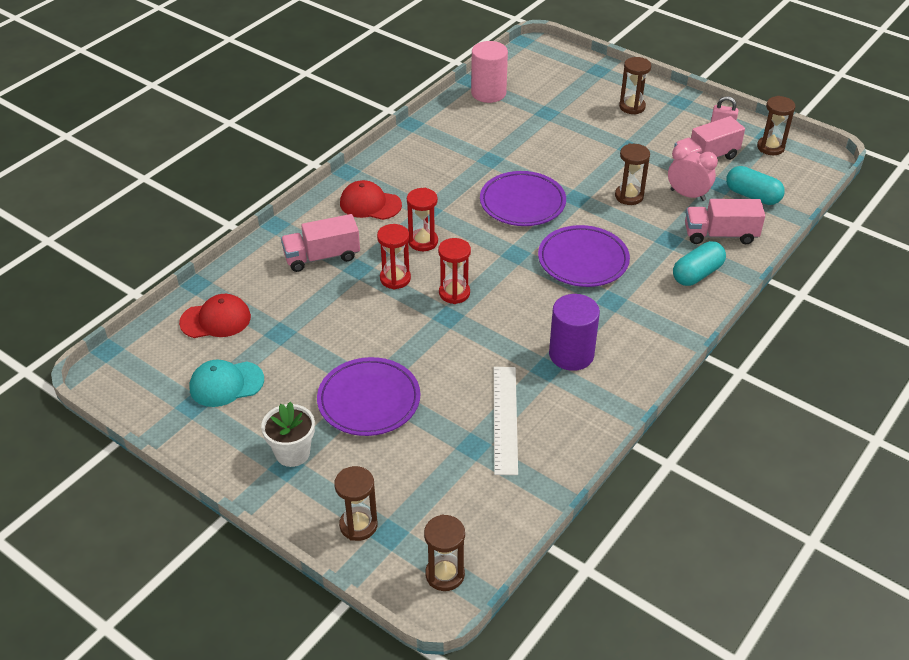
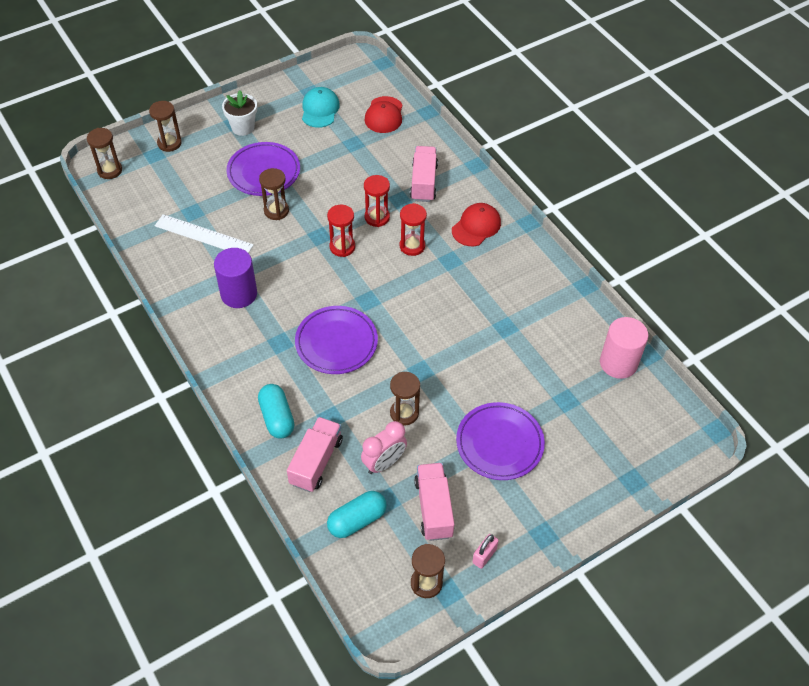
camera: 110 degrees right, 10 degrees up
(522, 203) = (431, 328): purple plate -> purple plate (499, 443)
(632, 107) = (550, 482): brown hourglass -> brown hourglass (276, 211)

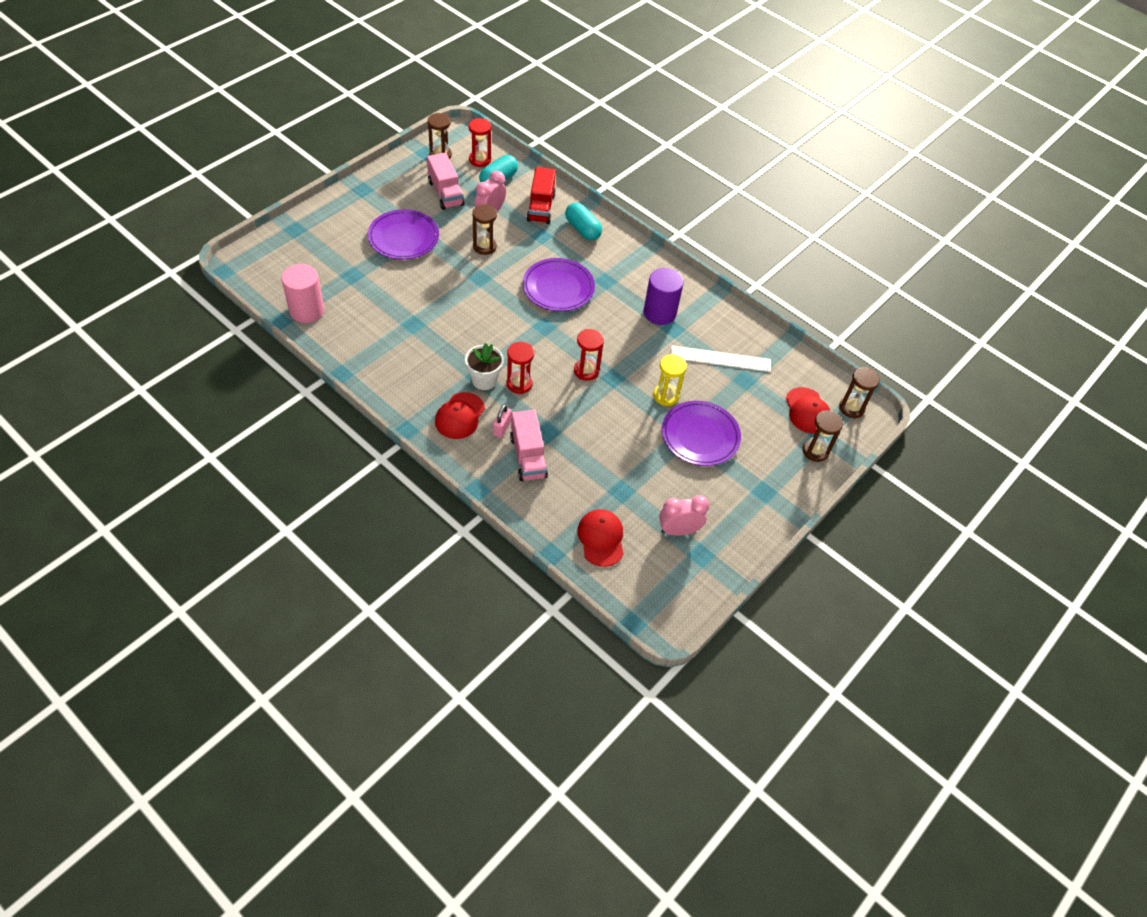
camera: 160 degrees right, 0 degrees up
(152, 175) = (807, 411): none -> red cap
(243, 127) = (751, 487): white flower pot -> white flower pot (484, 380)
(276, 211) = (666, 396): brown hourglass -> yellow hourglass
(316, 462) = (541, 207): pink truck -> red truck
(320, 109) = (678, 530): turquoise cap -> pink clock
(377, 217) = (564, 407): red hourglass -> red hourglass (480, 160)
(484, 556) = (403, 173): pink padlock -> pink padlock (502, 428)

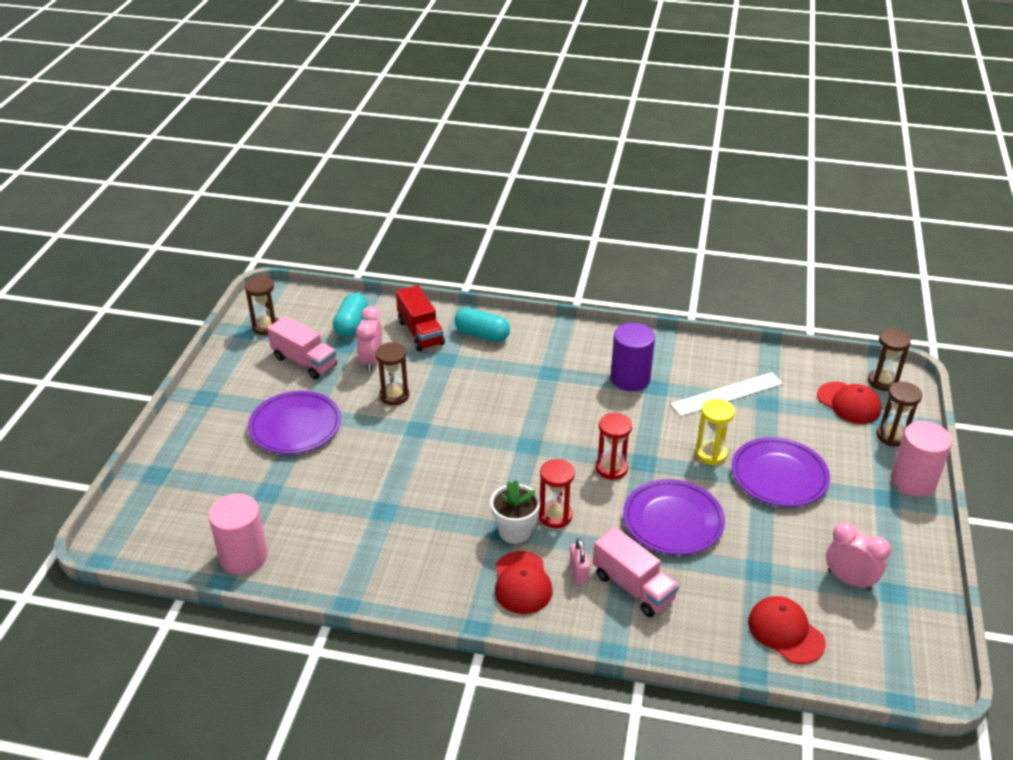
camera: 25 degrees left, 15 degrees down
(480, 160) = (314, 314): red hourglass -> none
(558, 288) = (508, 401): purple plate -> purple plate (672, 521)
(678, 530) = (849, 580): pink clock -> pink clock turned 75 degrees clockwise
(796, 490) = (913, 481): none -> pink cylinder

